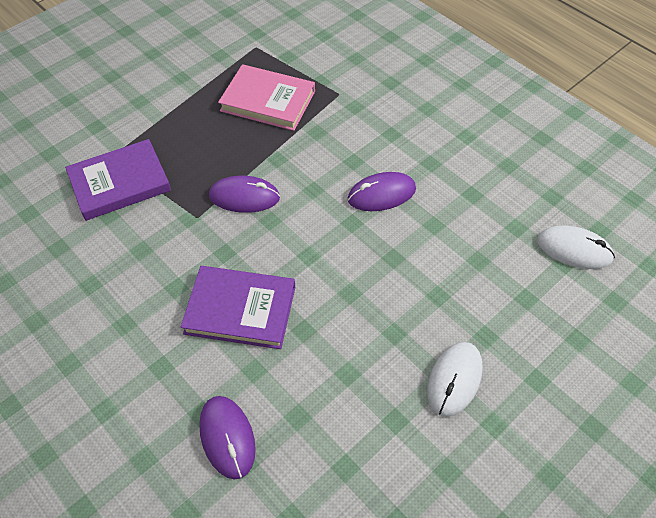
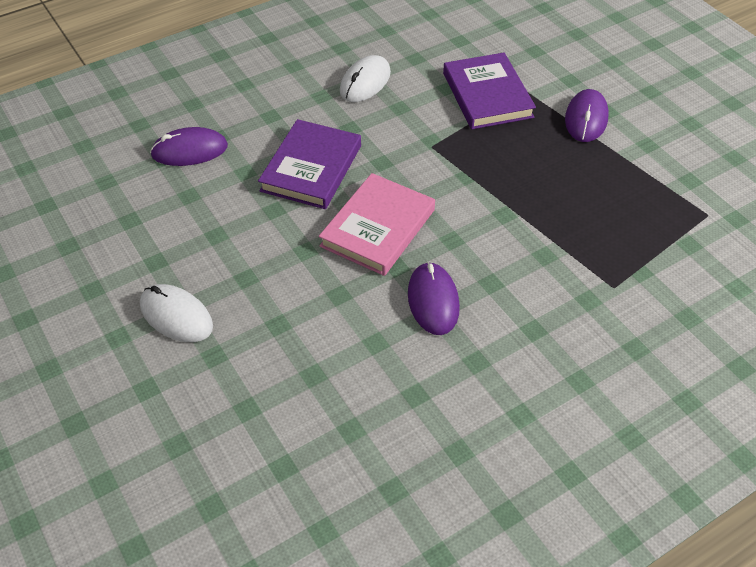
camera: 100 degrees right, 5 degrees down
(244, 197) = (452, 182): purple mouse -> purple mouse (586, 118)
(268, 101) = (603, 216): pink book -> pink book (378, 228)
(574, 249) = (300, 486): white mouse -> white mouse (365, 82)

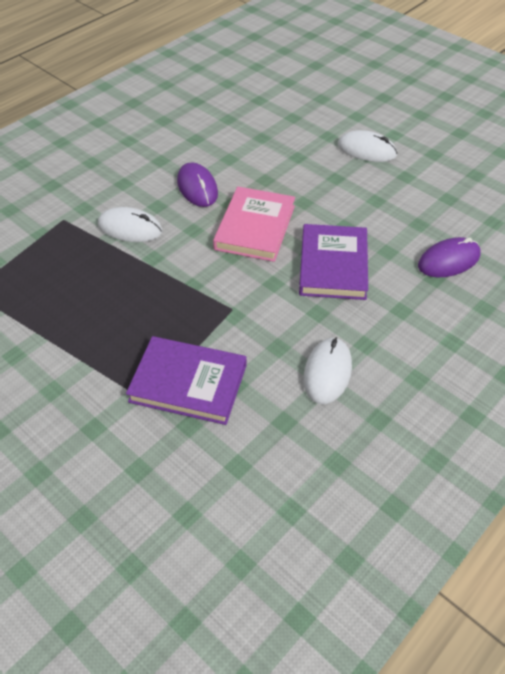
camera: 165 degrees right, 0 degrees up
(487, 95) = (188, 383): purple book -> purple book turned 45 degrees counterclockwise
(528, 257) = (130, 228): none -> white mouse
(586, 118) = (77, 374): purple mouse -> none

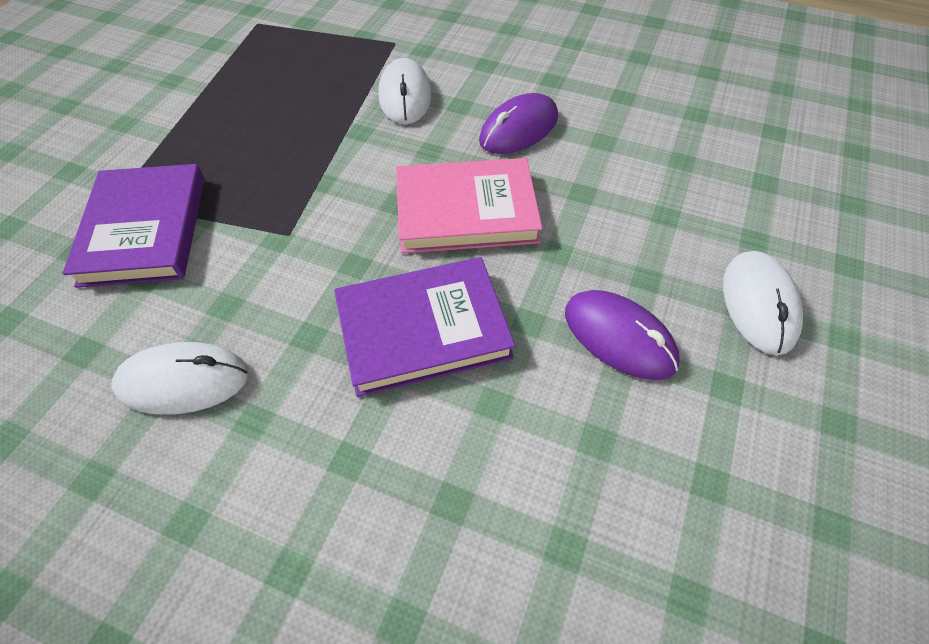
camera: 70 degrees right, 5 degrees up
(448, 260) = (515, 520): purple mouse -> purple mouse (619, 337)

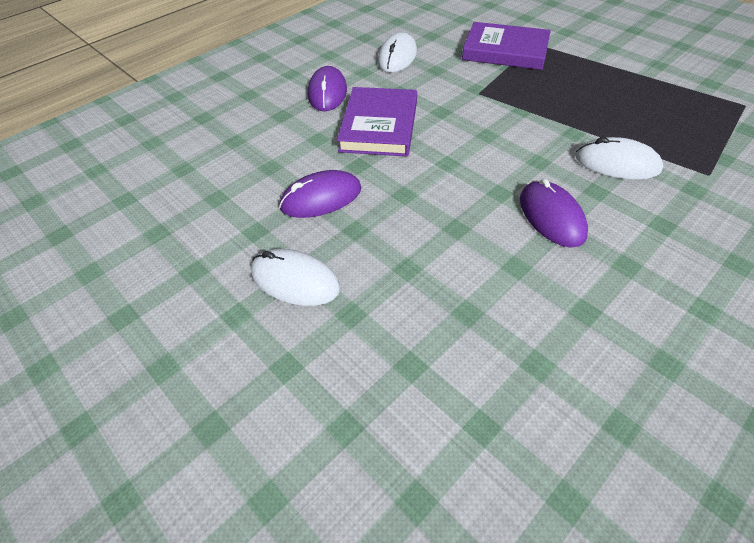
camera: 115 degrees right, 5 degrees down
(347, 453) = (327, 92): none -> purple mouse
(466, 211) = (465, 163): pink book -> none

